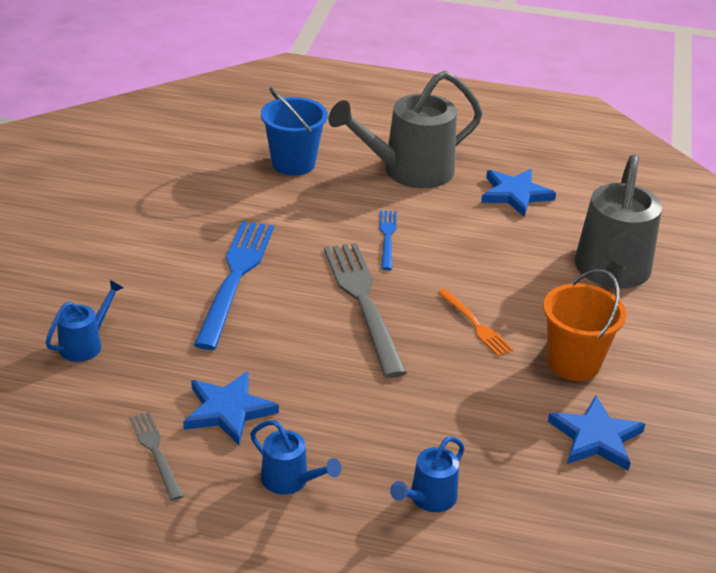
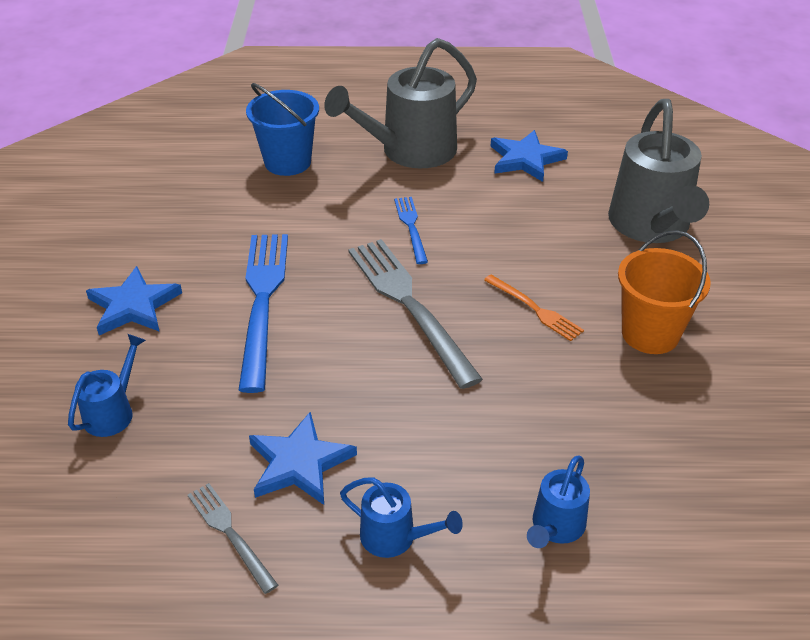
camera: 10 degrees left, 5 degrees up
(596, 437) = (704, 416): blue star -> blue star (133, 306)

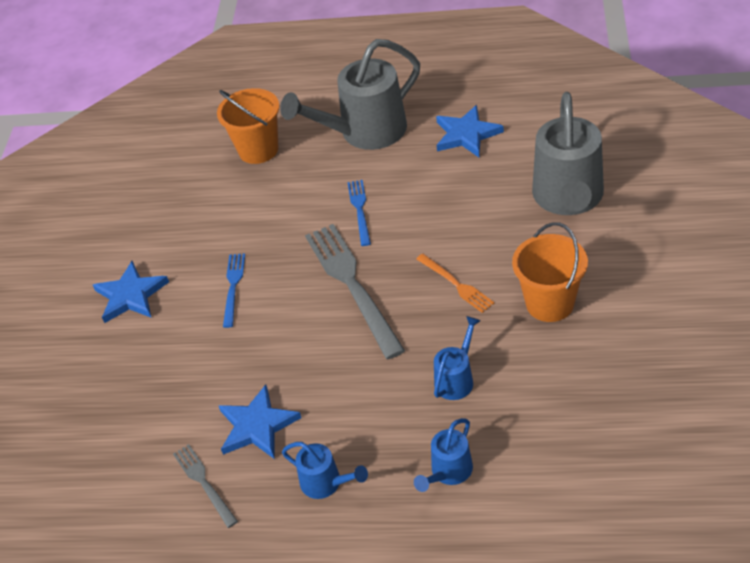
camera: 10 degrees right, 5 degrees up
(113, 411) = (117, 388): blue watering can -> blue watering can (457, 378)
(263, 301) = (233, 287): blue fork -> blue fork, size x0.51
(287, 162) = (258, 150): blue bucket -> orange bucket

